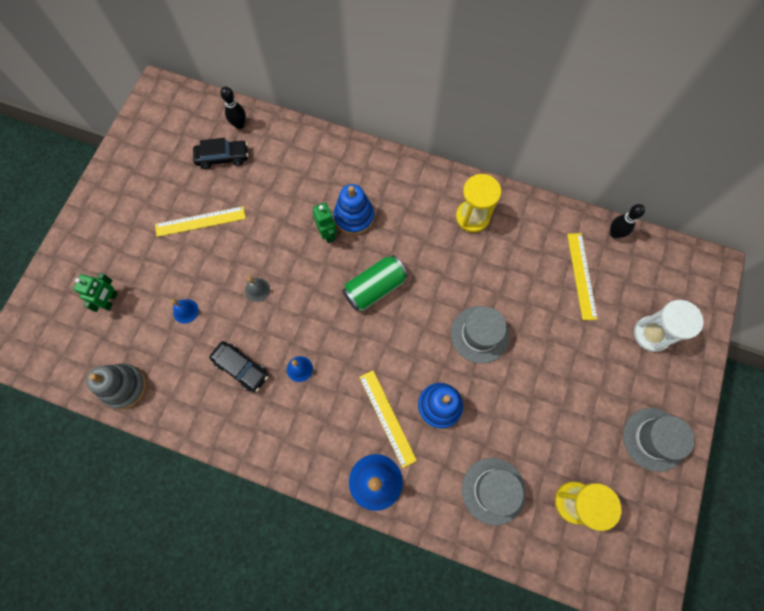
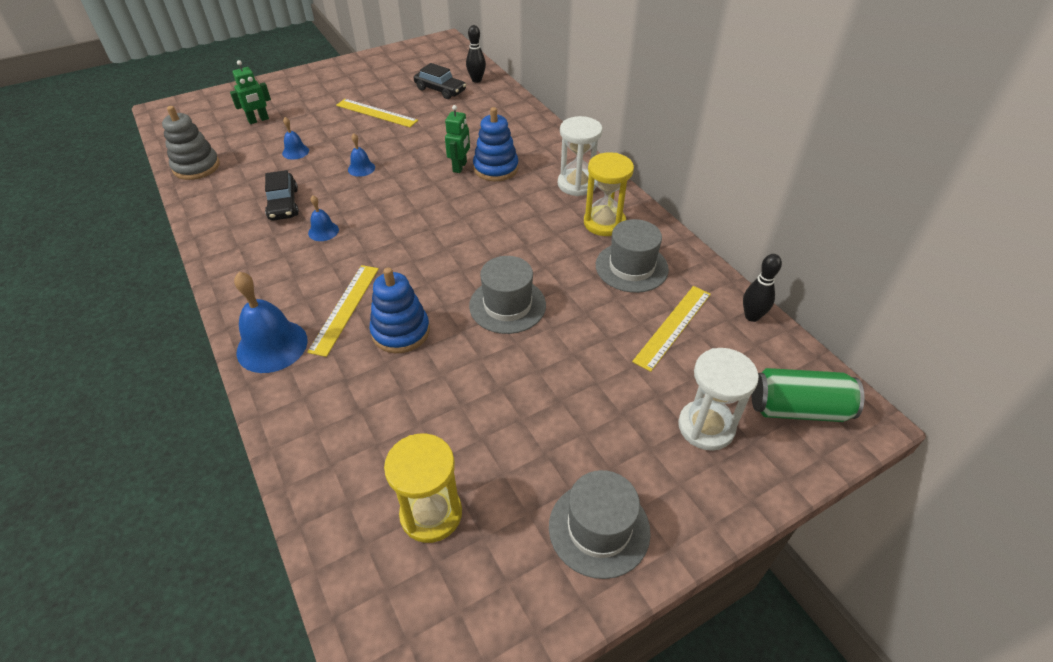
camera: 40 degrees right, 25 degrees down
(257, 289) = (361, 168): grey bell -> blue bell
(375, 288) = (453, 219): green can -> green can (798, 409)
(423, 192) = (577, 184): none -> white hourglass
(493, 490) = (362, 435): grey hat -> grey hat (631, 267)

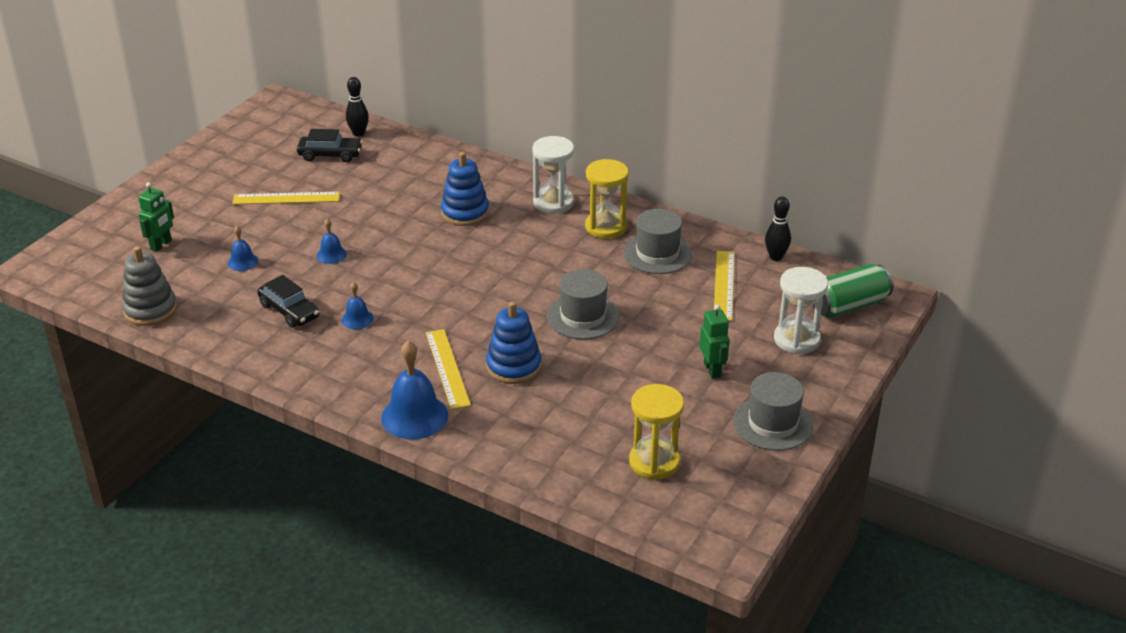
camera: 30 degrees left, 10 degrees down
(460, 167) = (429, 222): green robot -> green robot (712, 370)

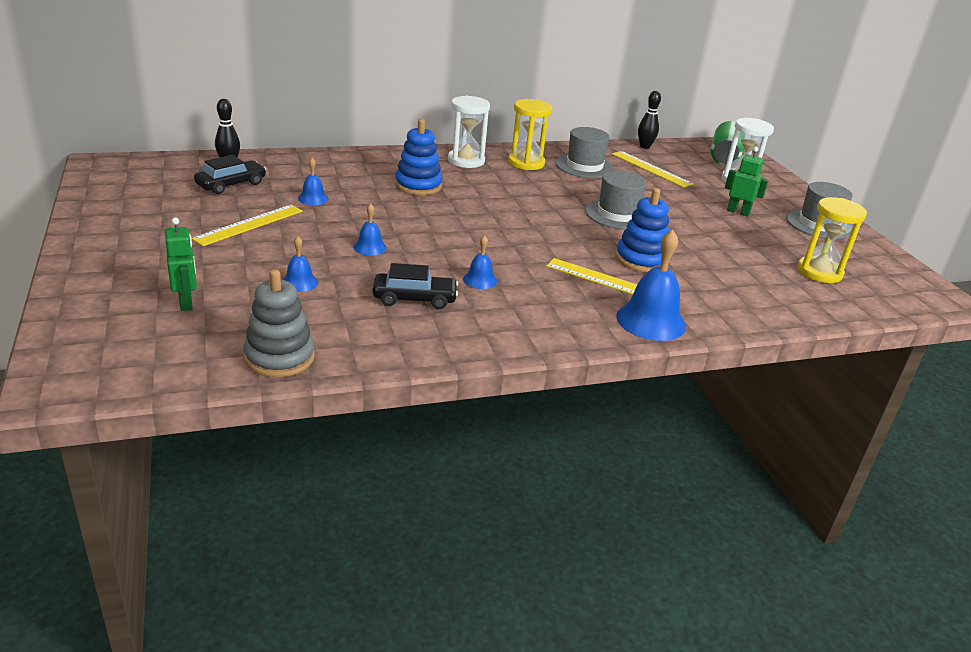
camera: 50 degrees left, 5 degrees down
(365, 192) = (313, 198): none -> blue bell

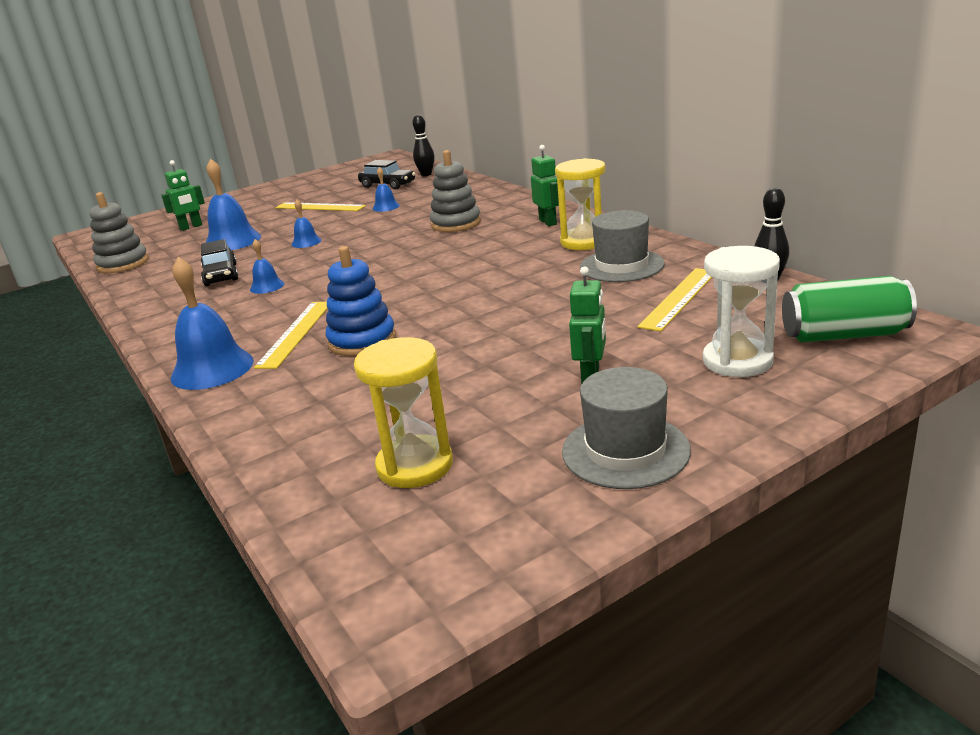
camera: 80 degrees right, 5 degrees down
(299, 282) = (232, 241): blue bell -> blue bell, size x1.94
(418, 185) = (456, 224): blue stacking toy -> grey stacking toy
(466, 161) = (548, 222): white hourglass -> green robot
(617, 214) = (484, 308): grey hat -> none

